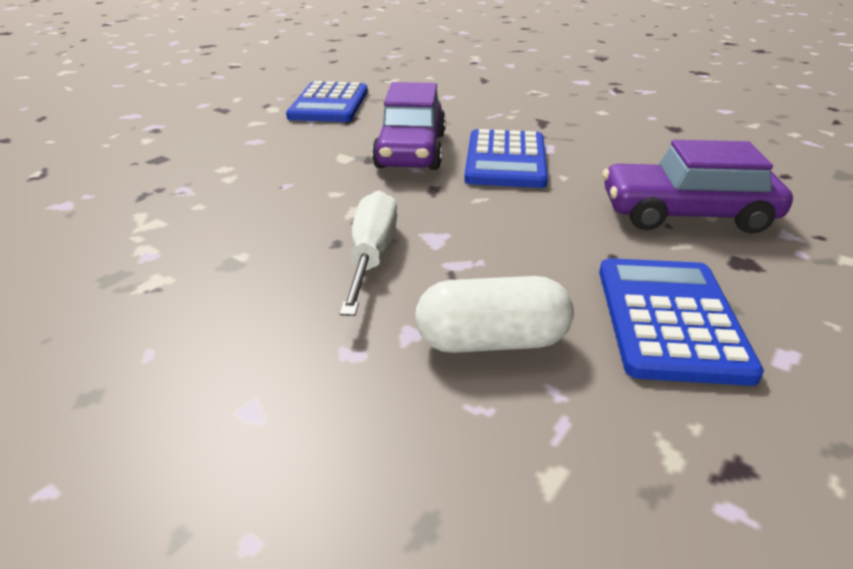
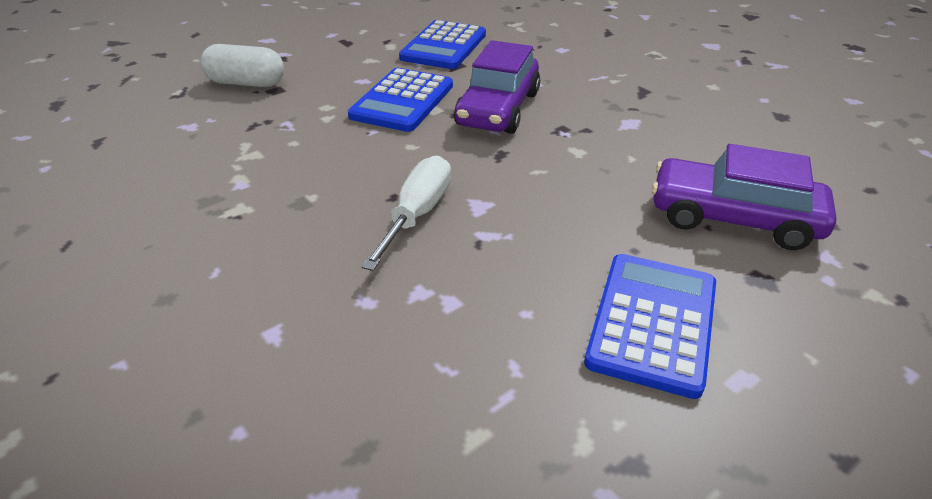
camera: 15 degrees right, 5 degrees up
(491, 341) = (482, 313): white capsule -> white capsule (246, 83)
(505, 160) = (583, 132): blue calculator -> blue calculator (402, 101)

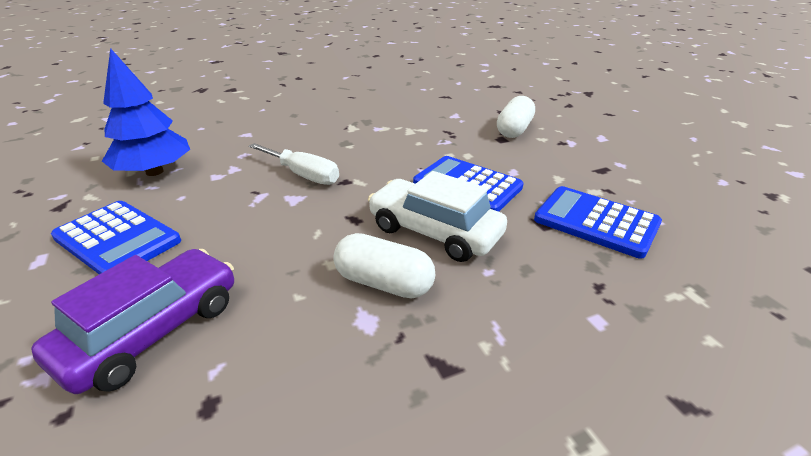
camera: 105 degrees right, 5 degrees down
(466, 393) = (154, 172): none -> blue tree
(498, 109) = (434, 232): purple car -> white car
(585, 122) = (384, 283): none -> white capsule

